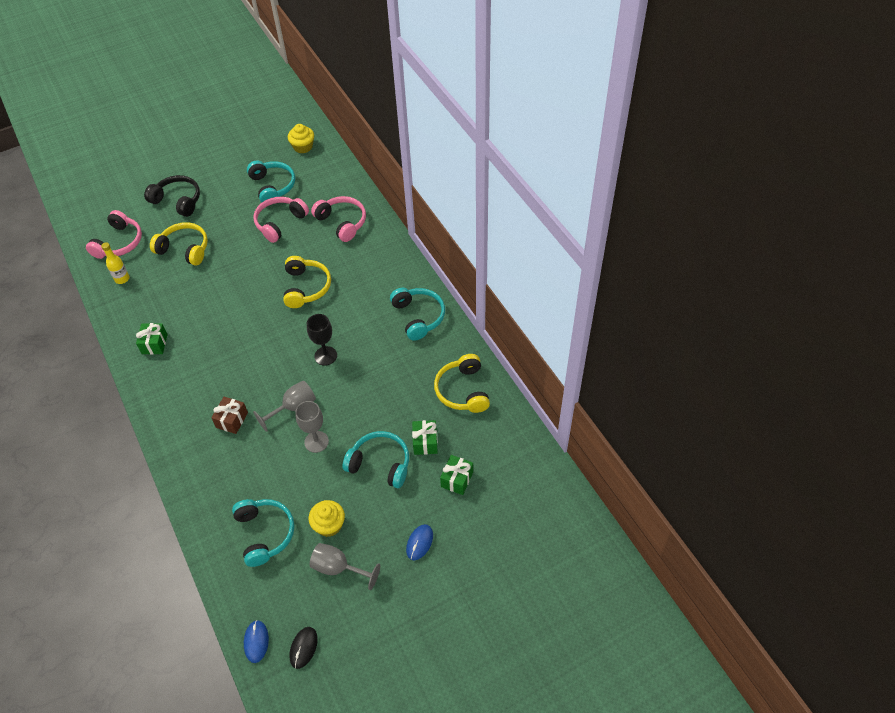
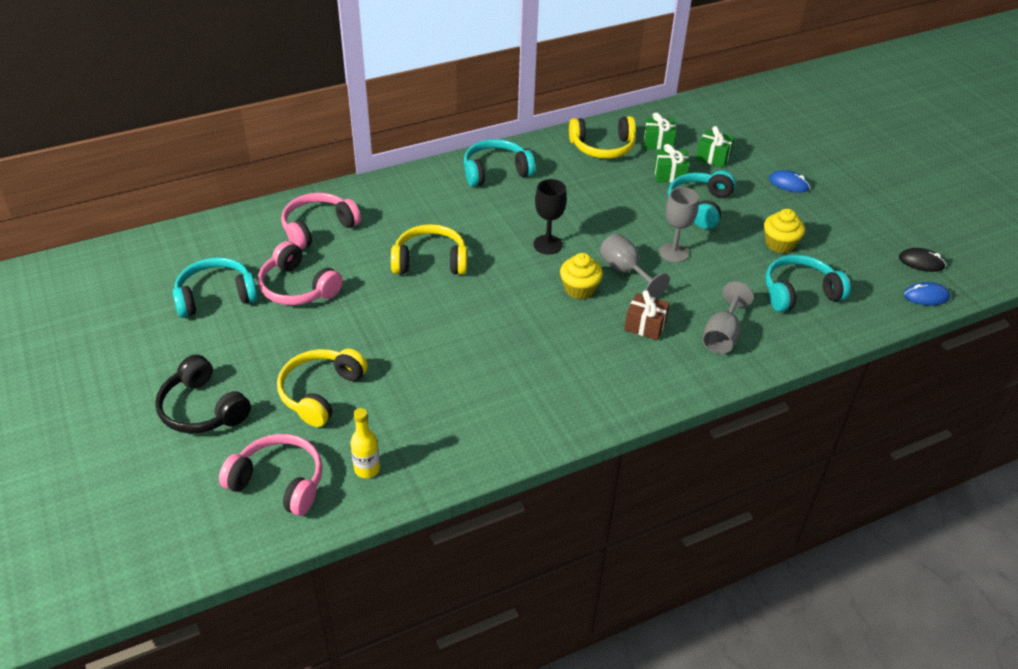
camera: 90 degrees left, 10 degrees down
(154, 344) = (511, 415): green gift -> green gift (658, 143)
(178, 201) = (202, 409): black headphones -> black headphones turned 75 degrees counterclockwise
(303, 147) = (139, 265): yellow cupcake -> yellow cupcake (579, 289)
(338, 568) = (828, 238): grey goblet -> grey goblet (722, 335)

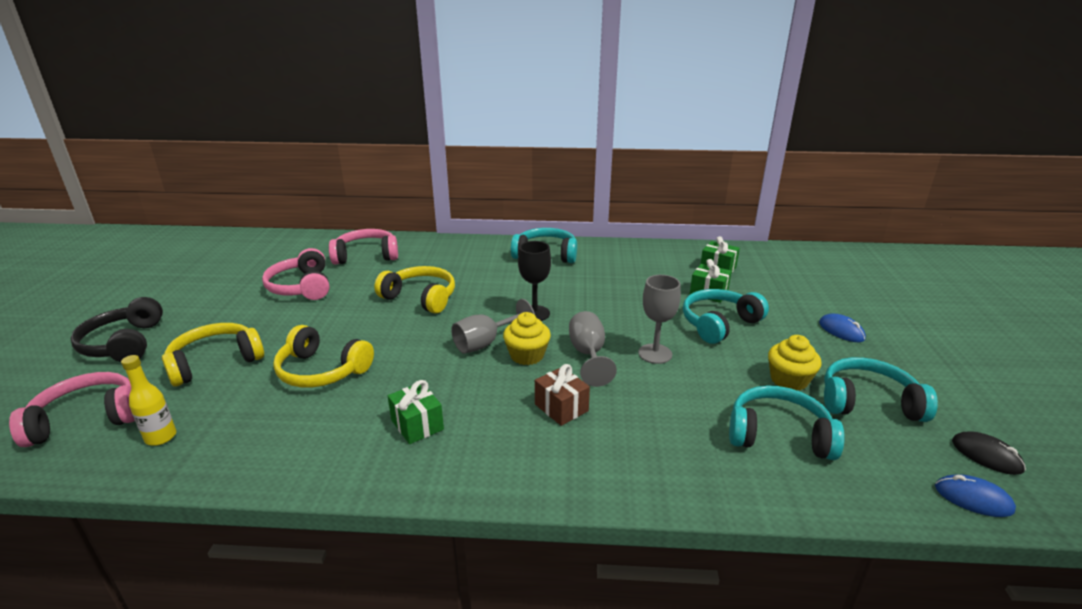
camera: 30 degrees right, 15 degrees down
(216, 296) = (242, 276): turquoise headphones -> turquoise headphones (868, 402)
(279, 482) = (87, 419): pink headphones -> pink headphones turned 75 degrees counterclockwise
(603, 147) = (660, 260): yellow headphones -> yellow headphones (322, 371)
(713, 157) = (768, 290): green gift -> green gift (417, 425)
(722, 335) = (641, 447): grey goblet -> grey goblet (485, 343)

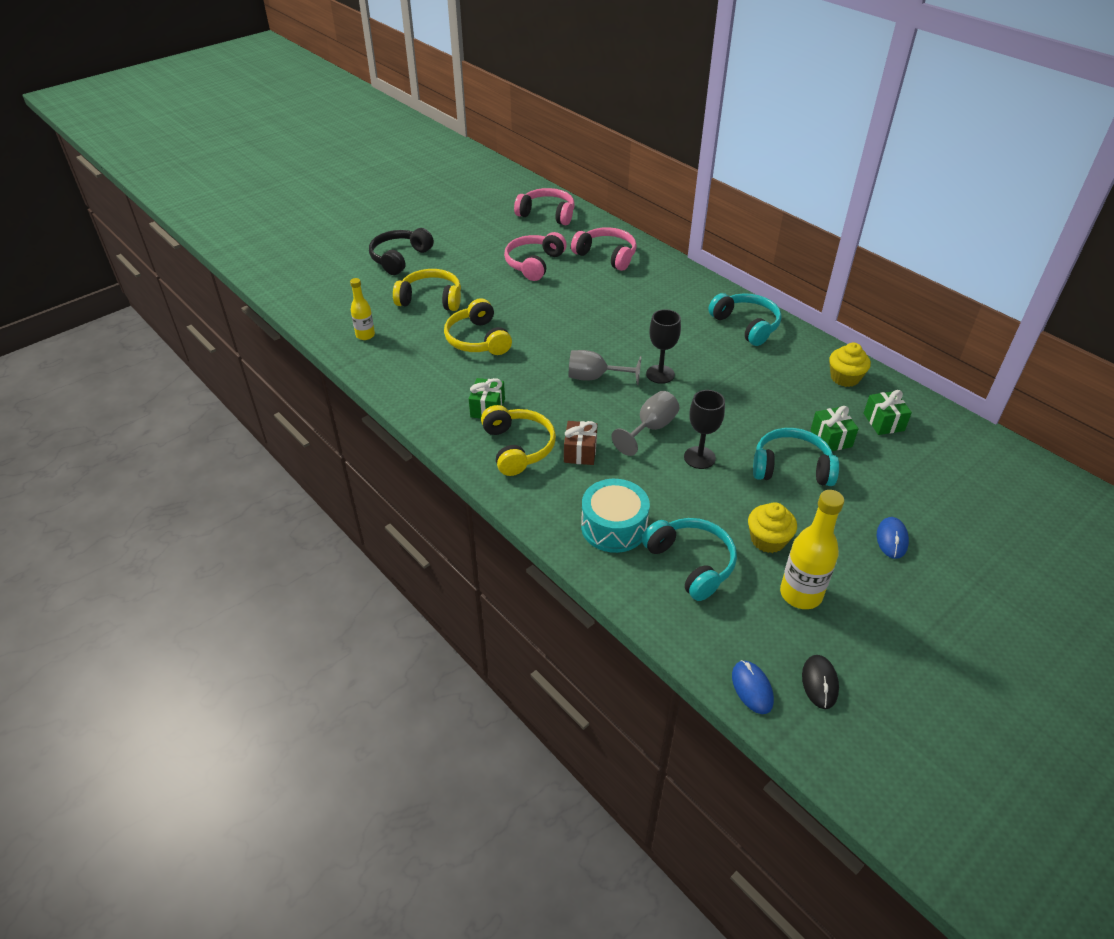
camera: 45 degrees right, 15 degrees up
(87, 419) = (345, 303): pink headphones -> pink headphones (547, 214)
(420, 298) = (598, 316): yellow headphones -> yellow headphones (518, 447)
(527, 355) = (609, 403): yellow cupcake -> yellow cupcake (845, 378)
(655, 354) = (699, 457): grey goblet -> black goblet
(683, 450) = (614, 527): none -> turquoise drum
(868, 402) = (800, 594): turquoise headphones -> yellow bottle

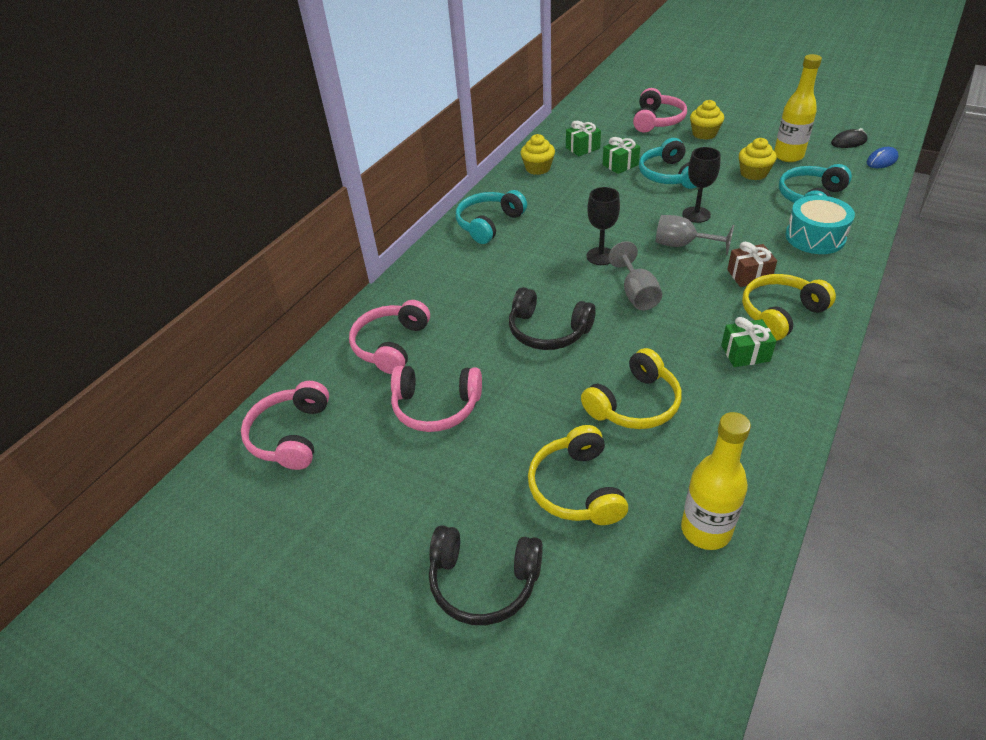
camera: 105 degrees left, 0 degrees up
(365, 335) = (706, 530): yellow bottle -> yellow bottle, size x1.64
(578, 322) = (548, 331): none -> black headphones
(891, 539) = (704, 134): blue mouse -> yellow cupcake
(945, 509) = (657, 121): none -> pink headphones

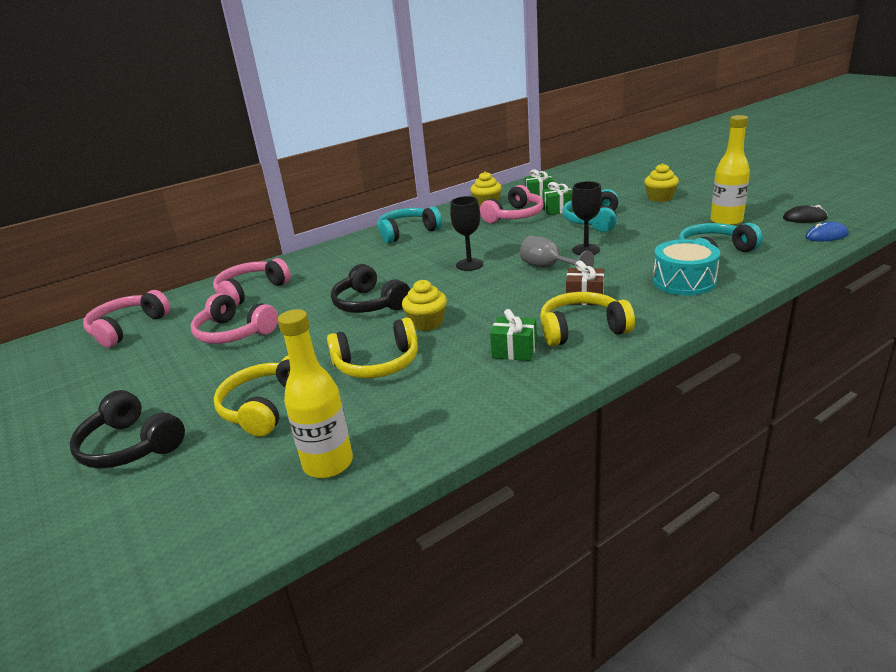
camera: 25 degrees right, 15 degrees down
(636, 294) = (469, 293): grey goblet -> none
(657, 121) = (626, 185): pink headphones -> pink headphones (515, 216)
(753, 173) = (675, 229): yellow cupcake -> yellow cupcake (427, 323)

